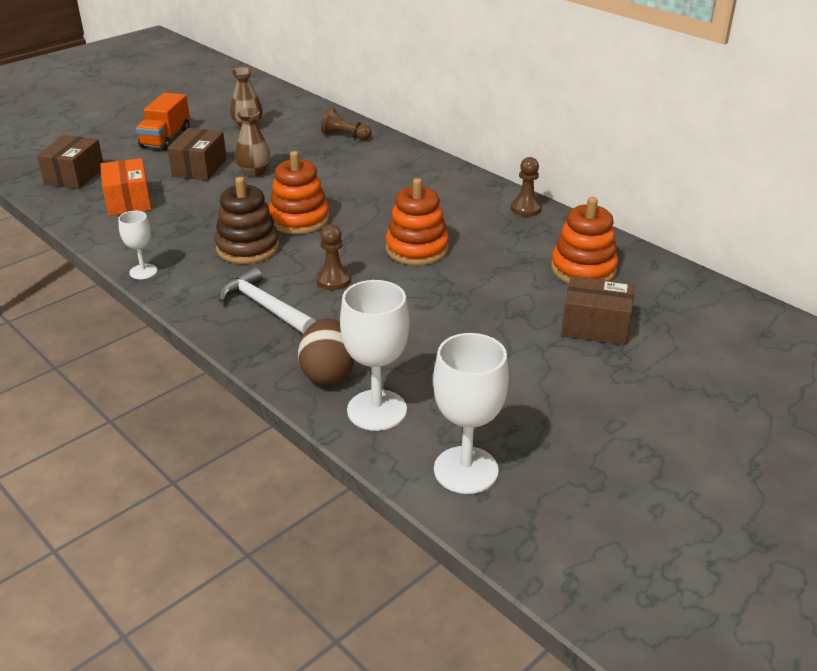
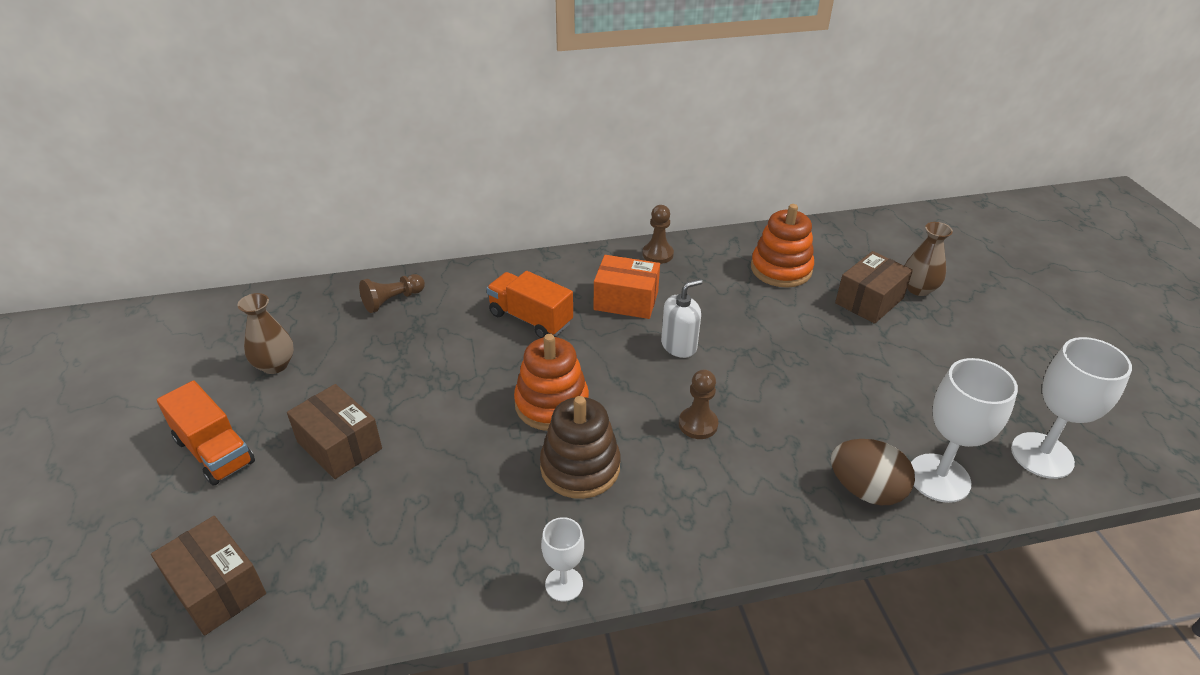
camera: 60 degrees left, 5 degrees up
(128, 201) = (360, 546): orange box -> orange box (626, 300)
(254, 172) = (402, 400): brown vase -> brown vase (918, 289)
(265, 306) = (716, 495): white hammer -> none
(381, 185) = (530, 319): none -> orange truck
(417, 249) = (679, 345): orange stacking toy -> white soap dispenser

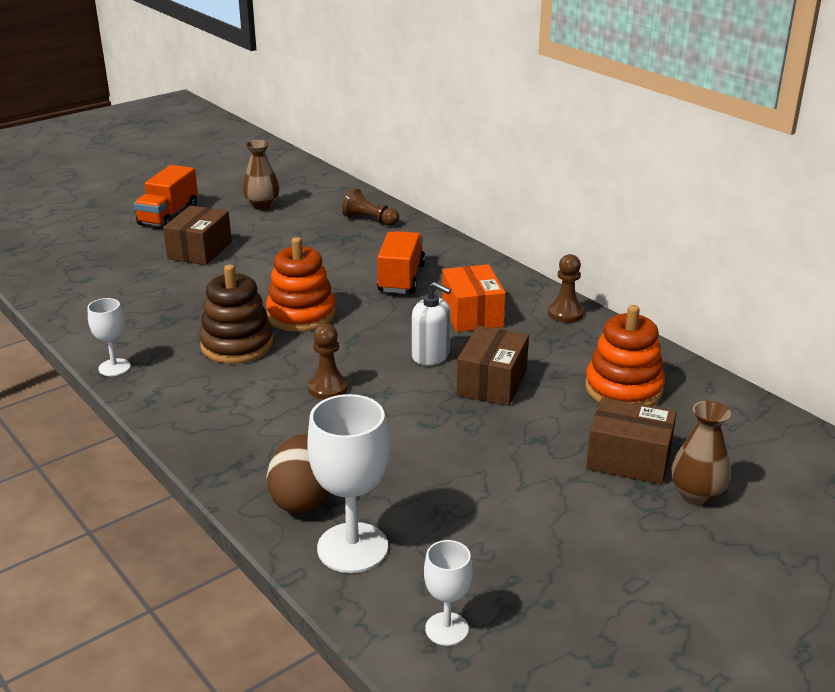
camera: 65 degrees right, 10 degrees down
(217, 588) = (60, 254): brown box -> brown box (492, 383)
(1042, 455) = (446, 629): white goblet -> white goblet, size x0.56

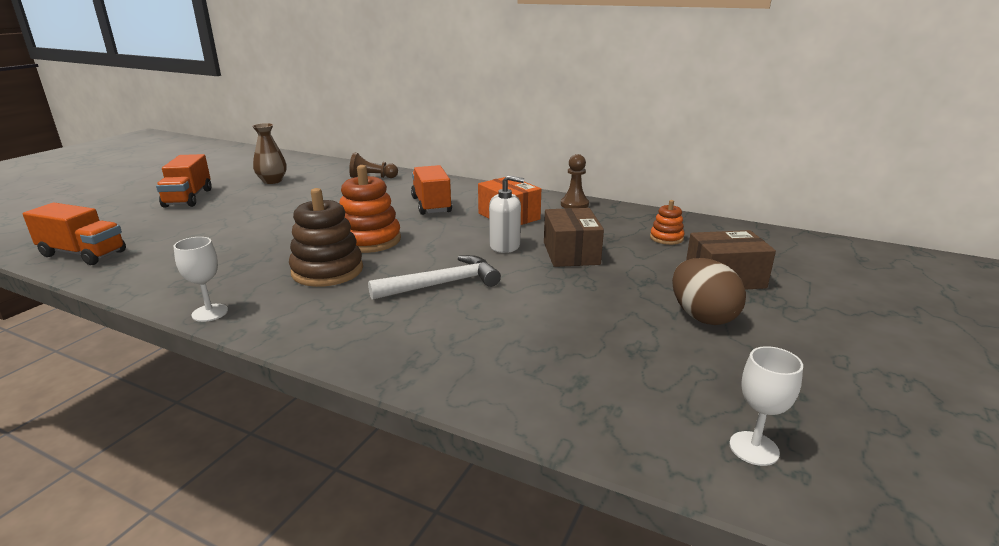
camera: 25 degrees left, 5 degrees down
(48, 272) = (83, 254): none -> orange truck
(200, 250) = (237, 215): brown box -> none
(303, 499) = (503, 375): brown egg -> brown egg (702, 316)
(328, 388) = (441, 284): brown pawn -> white hammer
(352, 548) = (592, 403): white goblet -> none
(623, 389) = (666, 238): orange stacking toy -> orange stacking toy, size x0.53
(696, 494) = (796, 288): brown vase -> none

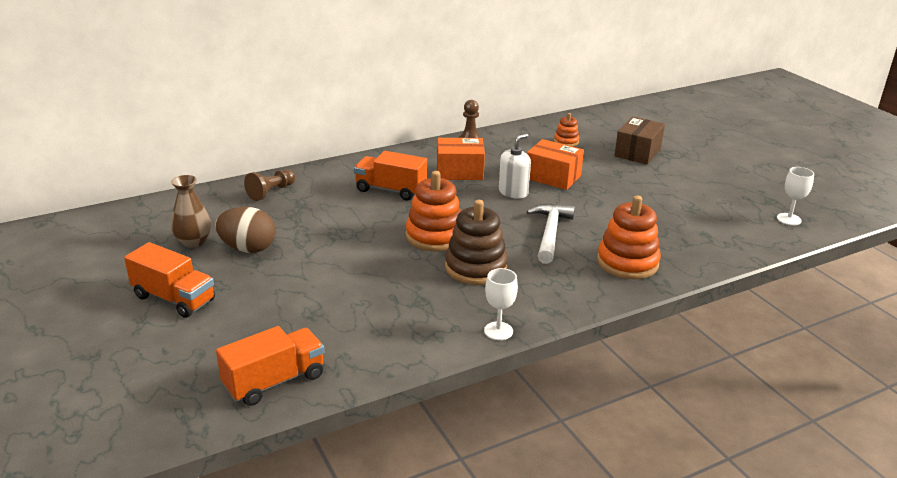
camera: 55 degrees left, 5 degrees up
(427, 343) = (627, 262): none -> orange stacking toy
(571, 253) = (552, 177): brown box -> orange box
(702, 316) = (673, 178): brown egg -> brown egg (248, 248)

